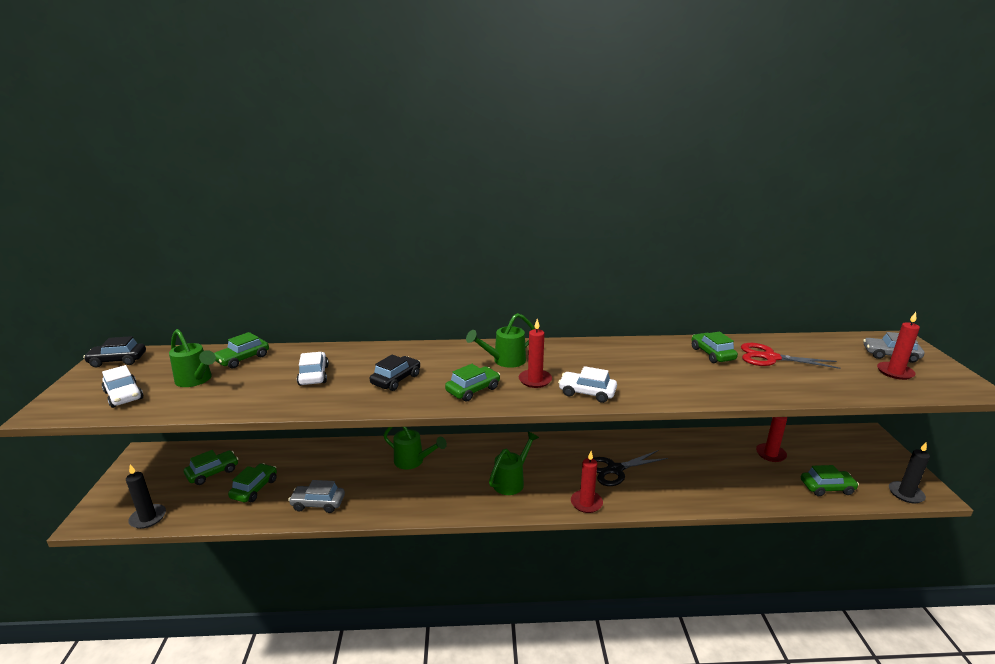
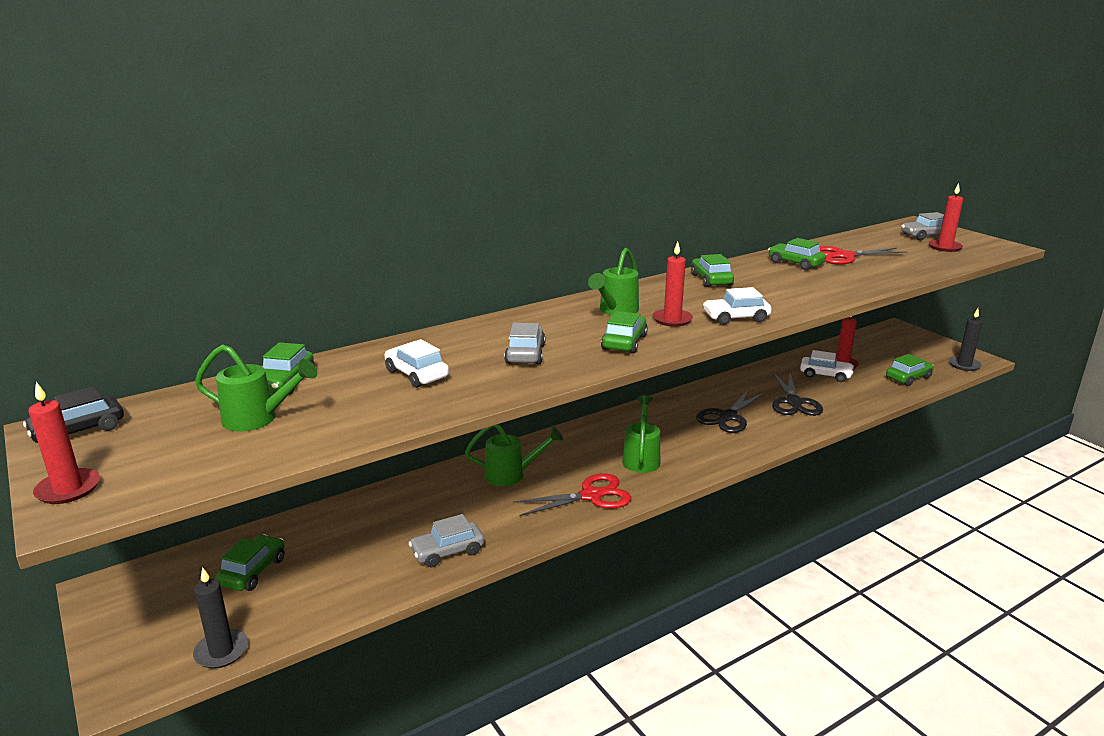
camera: 30 degrees left, 0 degrees up
(124, 395) = (172, 462): white car -> white car (825, 375)
(254, 488) = (340, 566): green car -> green car (711, 280)
(396, 379) = (525, 354): black car -> grey car
(445, 498) = (591, 496): none -> red scissors
(586, 503) = (733, 453): red candle -> red candle (68, 489)
(686, 475) = (794, 402): none -> black scissors

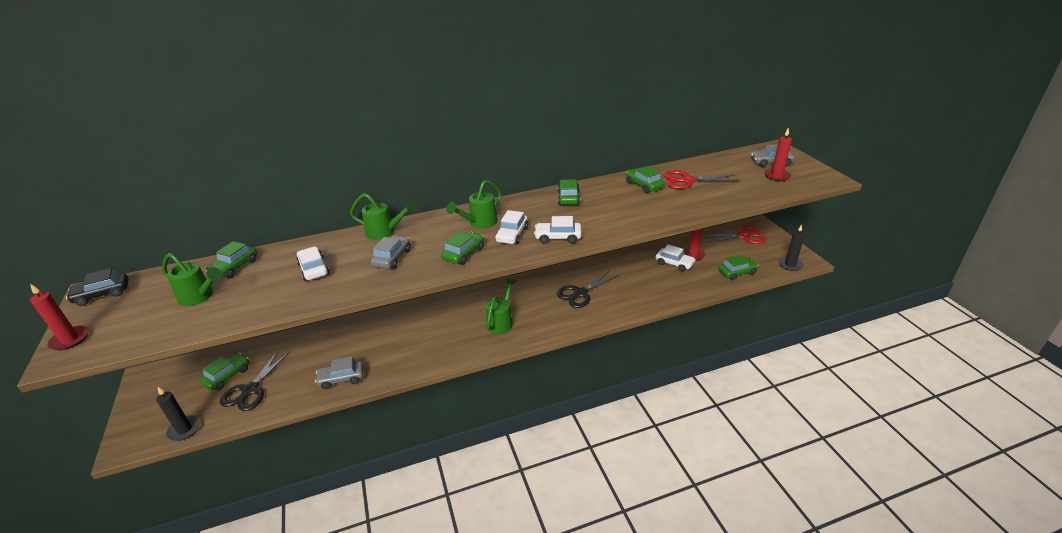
camera: 15 degrees right, 10 degrees up
(512, 474) = (411, 324): green watering can -> green watering can (385, 232)
(591, 496) = (451, 348): red scissors -> red scissors (743, 236)
(672, 319) = (512, 235): red candle -> white car
(794, 402) = (636, 286): black scissors -> black scissors (250, 390)

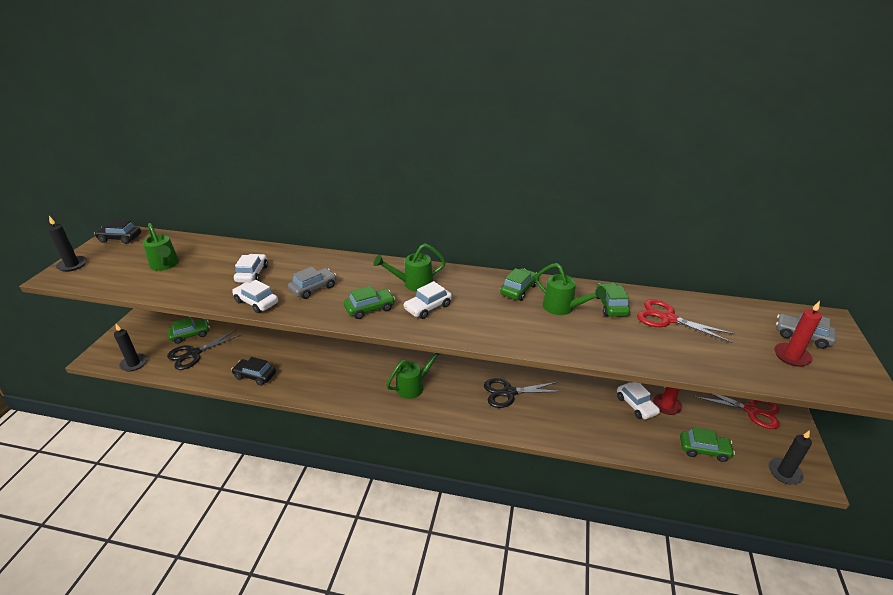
camera: 30 degrees right, 0 degrees up
(70, 339) = (72, 265): red candle -> black candle
(234, 267) = (208, 250): green car -> none
(341, 378) = (255, 376): grey car -> black car
(385, 232) = (332, 262): green watering can -> green watering can (563, 308)
(558, 237) = (465, 328): white car -> white car (256, 302)

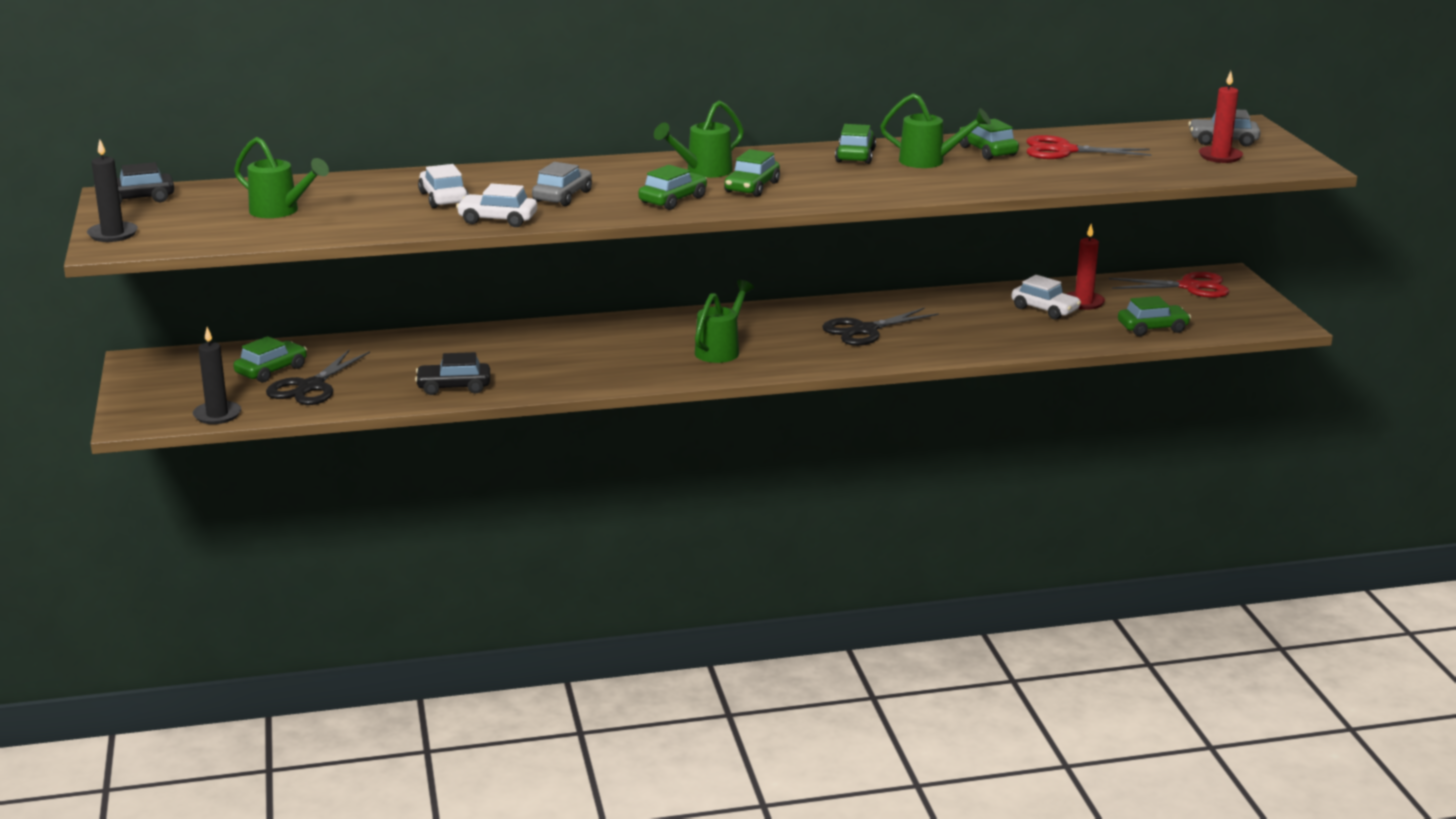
camera: 25 degrees left, 10 degrees down
(428, 307) = (752, 187): white car -> green car
(784, 473) = (1253, 327): black candle -> none

